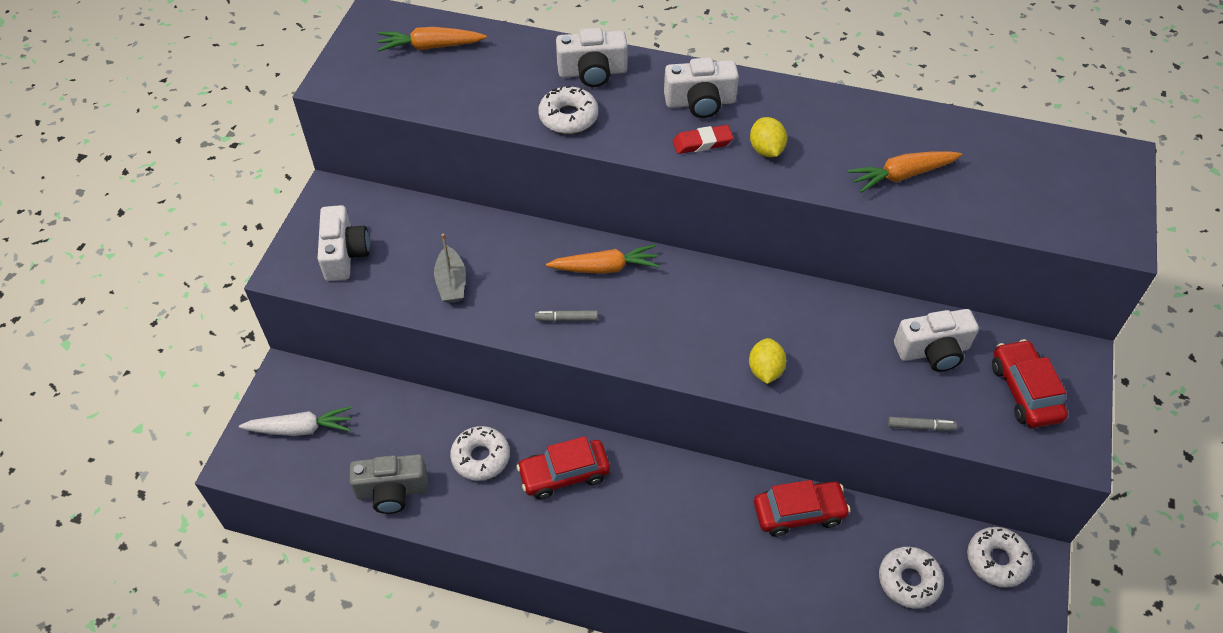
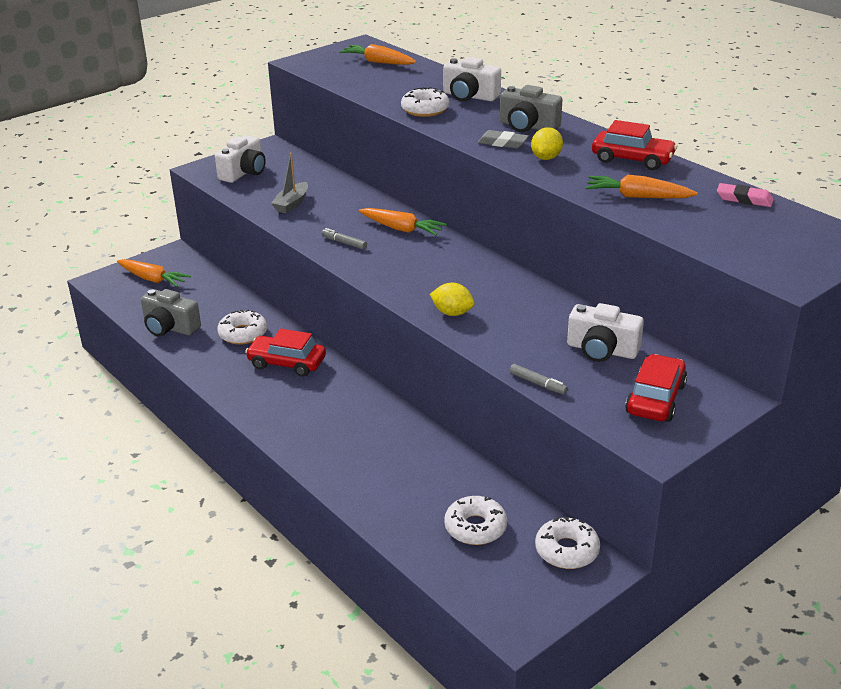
camera: 35 degrees right, 20 degrees down
(300, 429) = (152, 279): white carrot -> orange carrot
(700, 102) = (528, 126): white camera -> grey camera
(702, 143) = (503, 143): red eraser -> grey eraser
(765, 370) = (452, 313): yellow lemon -> yellow lemon turned 75 degrees clockwise
(799, 513) = (432, 452): red car -> red car (632, 159)
(990, 136) = (744, 199): none -> pink eraser

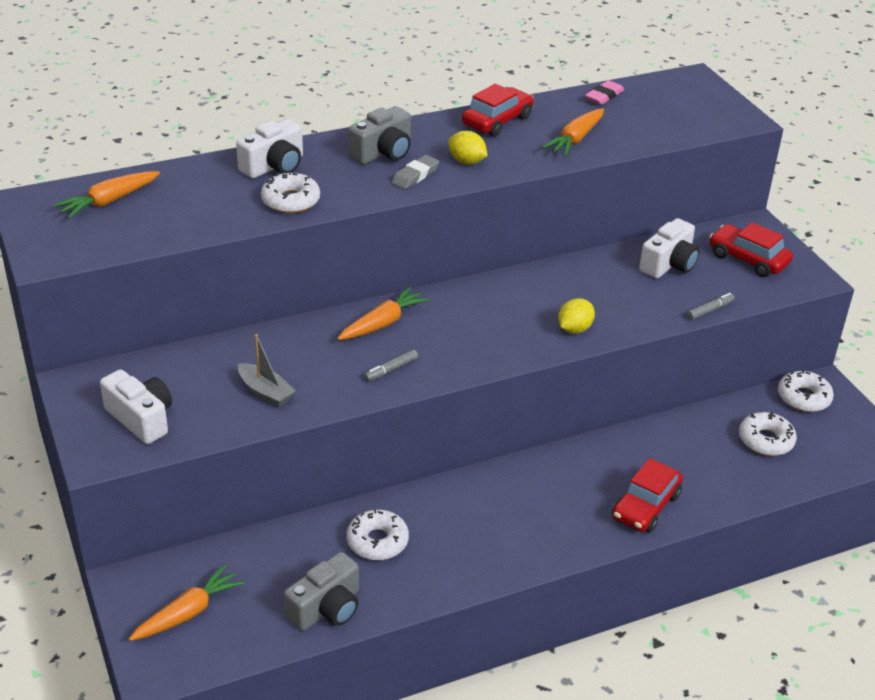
camera: 75 degrees left, 5 degrees up
(287, 363) = (458, 514): red car -> red car (646, 506)

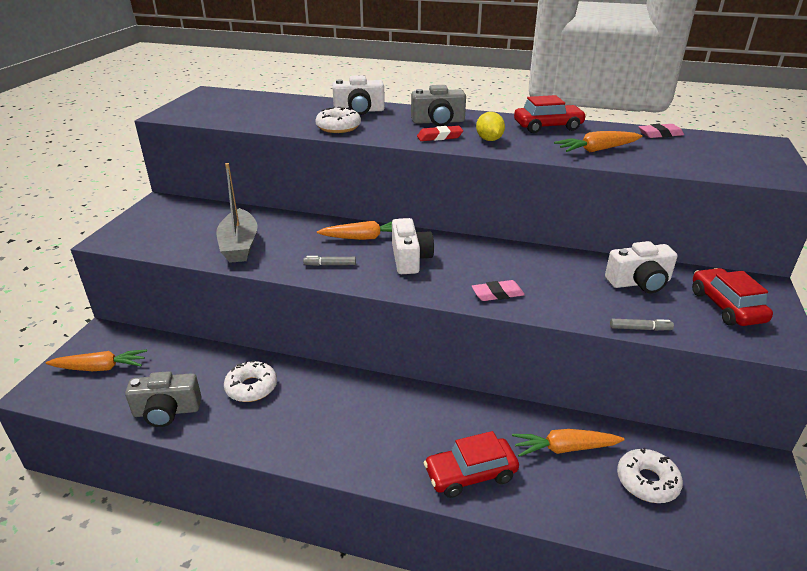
camera: 40 degrees right, 5 degrees down
(109, 201) = (244, 102): orange carrot -> orange carrot (564, 448)
(141, 418) = (158, 231): white camera -> white camera (410, 259)
(265, 392) = (239, 245): grey boat -> grey boat, size x1.57
(415, 176) = (439, 137): grey eraser -> red eraser
(574, 329) = (497, 294): yellow lemon -> pink eraser
(803, 398) = (727, 465): white donut -> none

